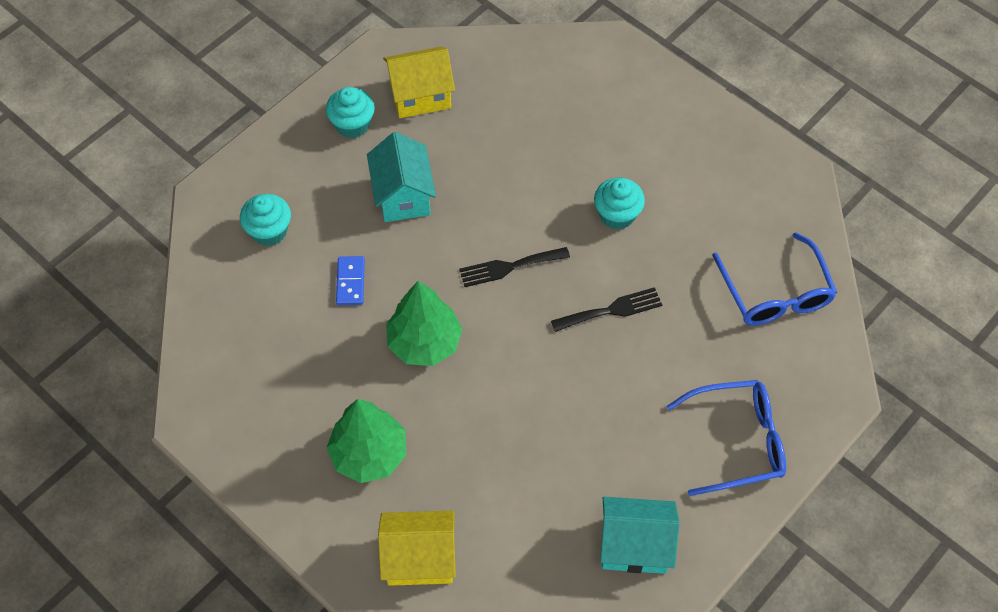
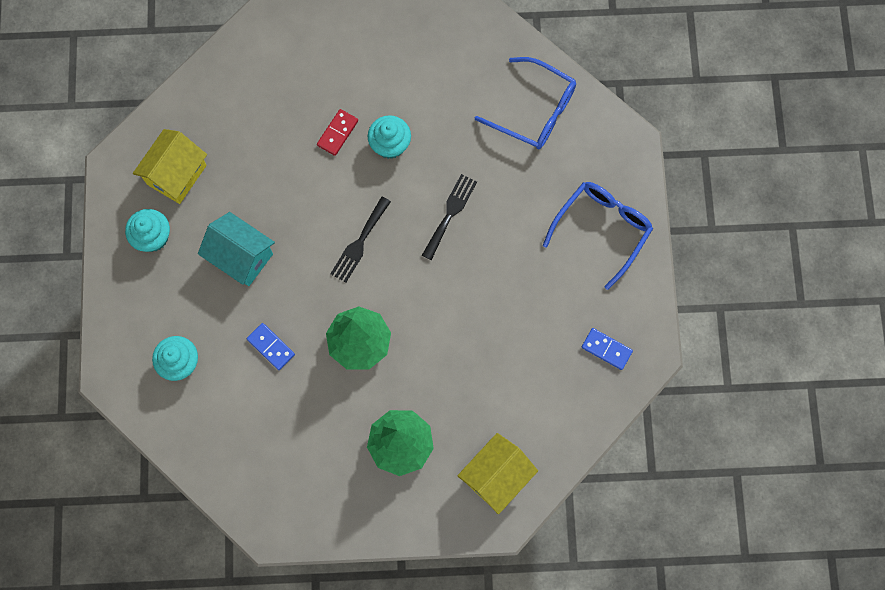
camera: 45 degrees left, 15 degrees up
(582, 170) = (337, 133): none -> red domino
(634, 546) = (606, 349): turquoise house -> blue domino

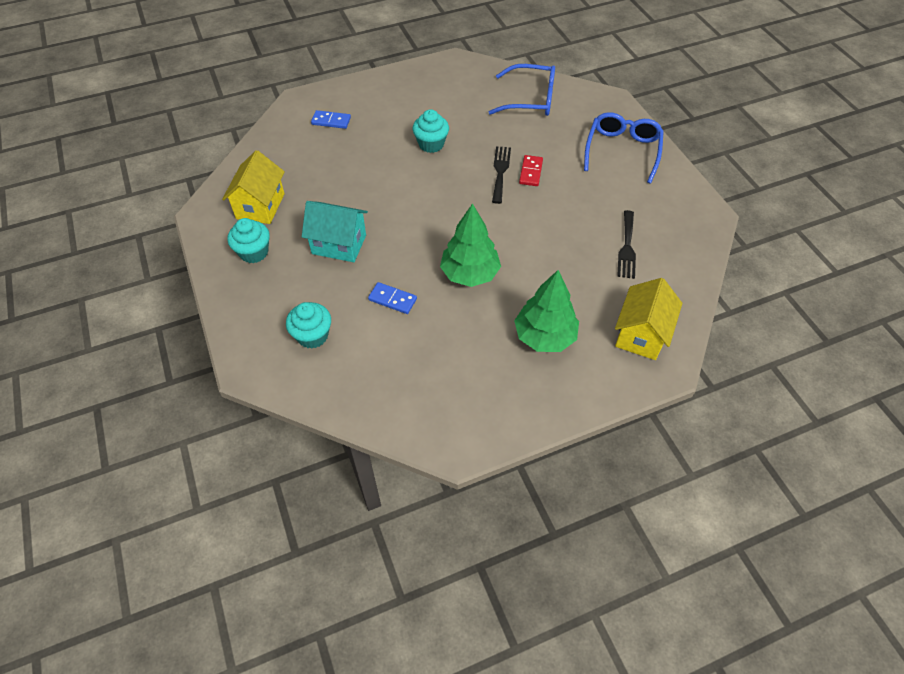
camera: 20 degrees left, 20 degrees down
(337, 133) = (385, 148): red domino -> red domino (530, 172)
(359, 243) = (436, 208): black fork -> black fork (627, 247)
(606, 349) = (674, 221): blue domino -> blue domino (331, 121)

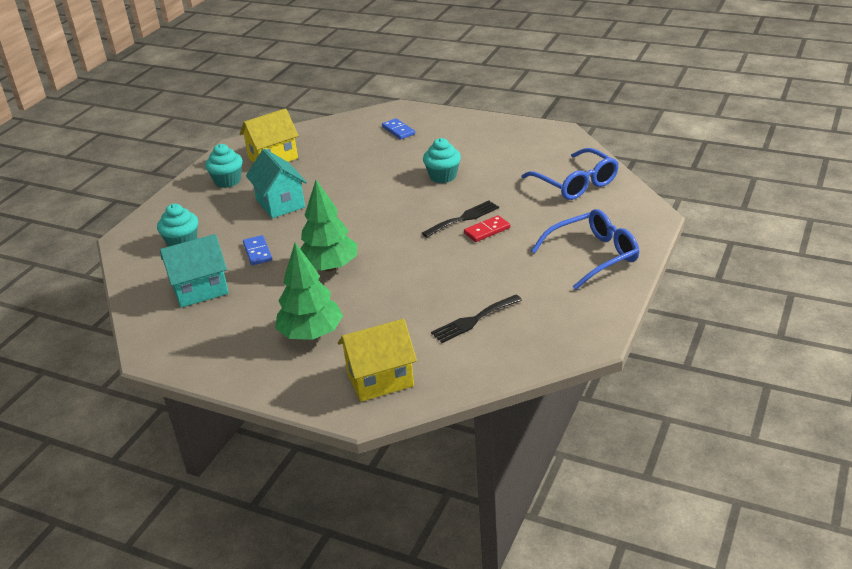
camera: 50 degrees right, 20 degrees down
(401, 364) = (200, 290): none -> turquoise house

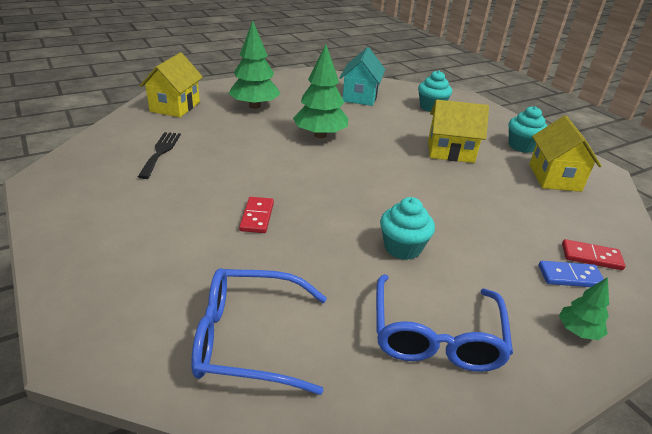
camera: 120 degrees right, 0 degrees up
(257, 252) = (381, 122): blue domino -> none
(280, 203) = (450, 152): turquoise house -> yellow house
(368, 129) = (591, 257): none -> red domino
(442, 121) = (578, 331): none -> green tree
(463, 218) = (298, 216): black fork -> none
(593, 256) = (112, 248): blue glasses -> blue glasses (436, 335)

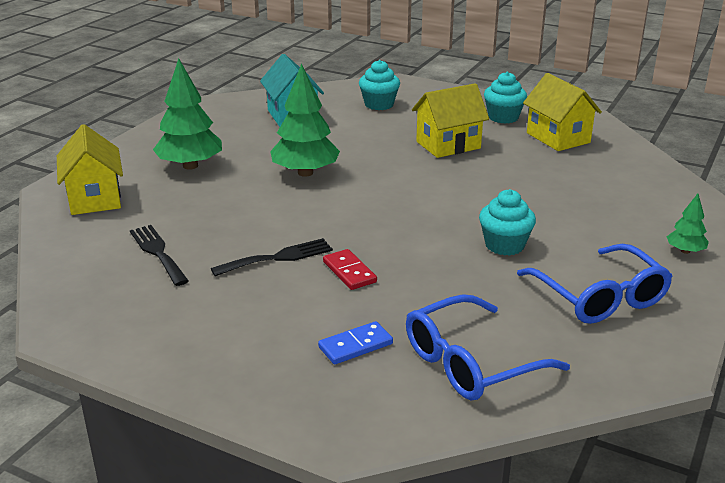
camera: 30 degrees left, 5 degrees down
(225, 186) = (278, 258): none -> black fork
(570, 276) = (645, 215): blue domino -> blue domino (355, 345)
(591, 257) = (645, 194): red domino -> none

